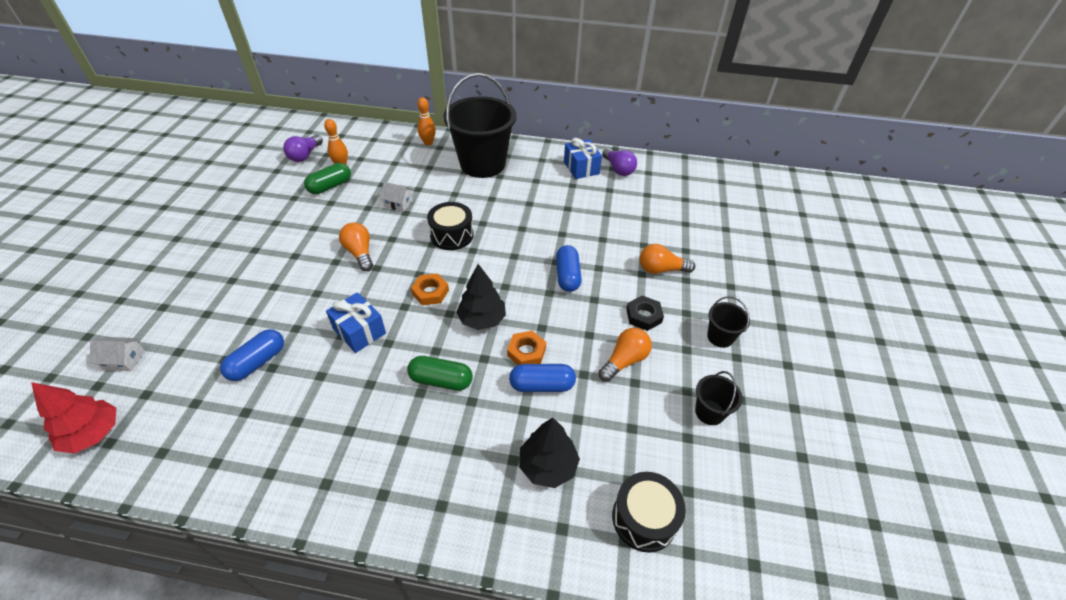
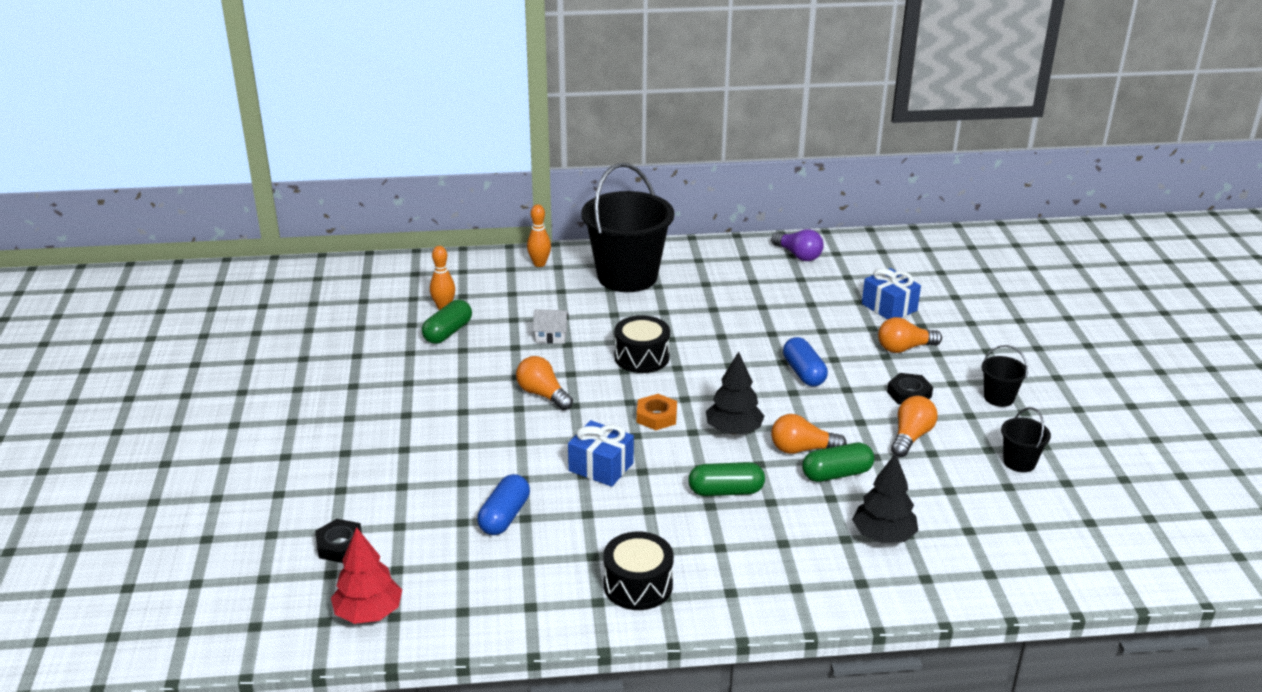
camera: 15 degrees left, 15 degrees down
(124, 360) = (340, 545): white house -> black nut
(305, 155) = (385, 304): purple light bulb -> none
(526, 352) = (802, 449): orange nut -> orange light bulb
(542, 385) = (836, 474): blue capsule -> green capsule
(581, 168) = (753, 261): blue gift -> blue gift (889, 307)
(644, 518) = (999, 554): black drum -> black drum (638, 585)

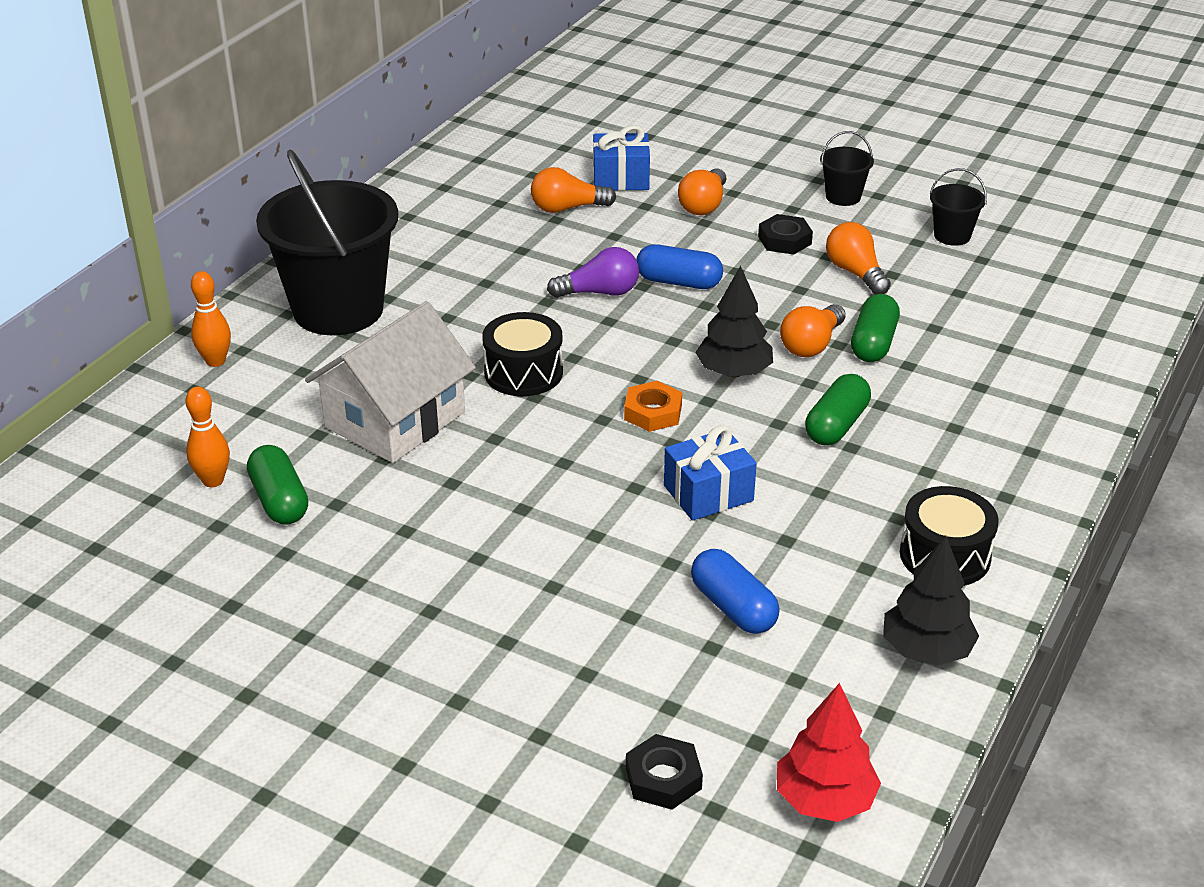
camera: 55 degrees left, 5 degrees up
(543, 394) = (515, 478): orange light bulb -> orange light bulb (567, 208)
(551, 336) = (395, 420): white house -> white house, size x2.38
(798, 255) = (451, 182): purple light bulb -> purple light bulb (599, 292)
(883, 536) = (995, 362): black tree -> black tree (926, 650)

